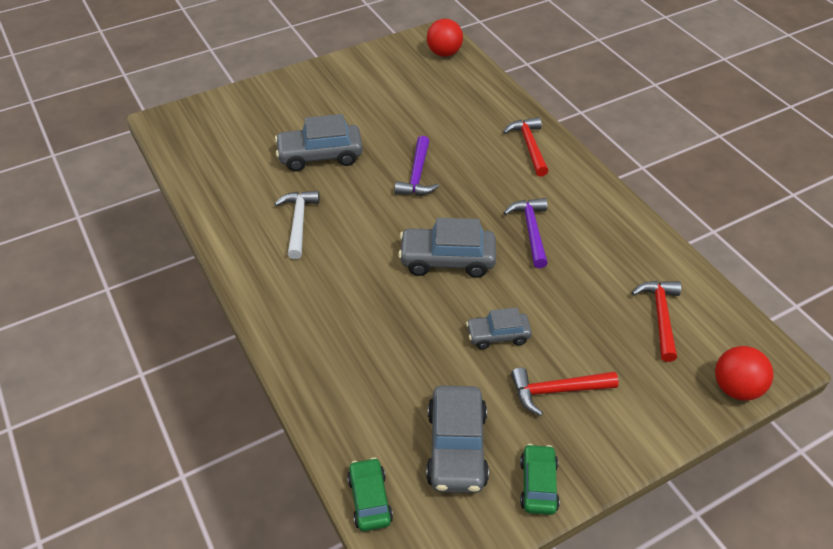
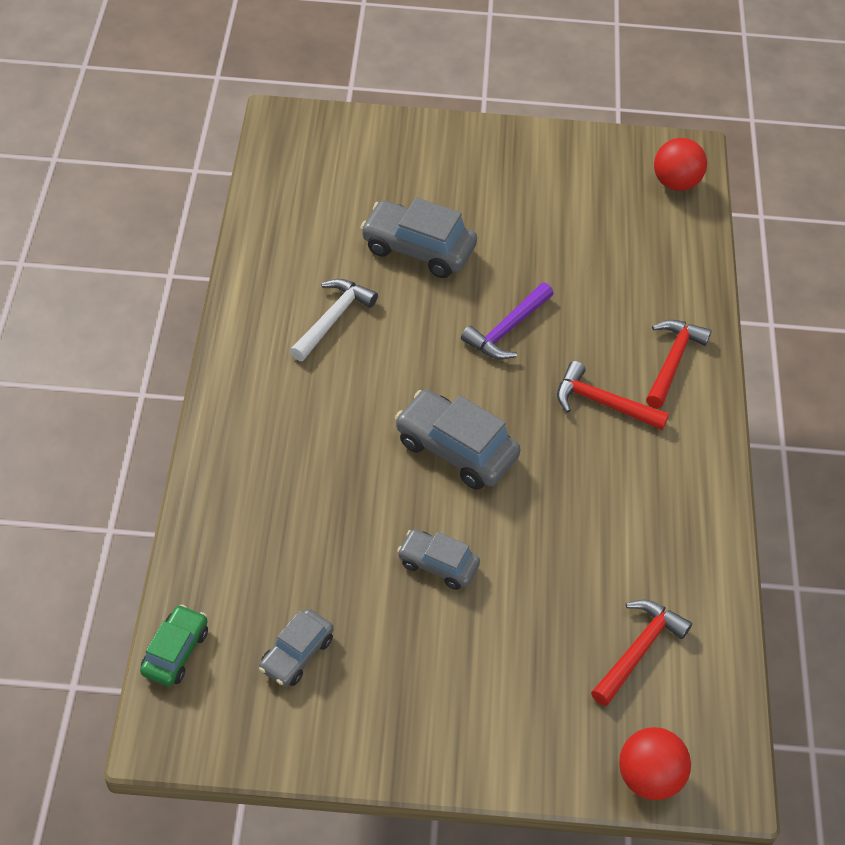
camera: 30 degrees right, 5 degrees up
(456, 448) = (296, 654): grey car -> grey car, size x0.61
(531, 231) = (580, 467): purple hammer -> none
(538, 484) = (345, 740): green car -> none
(556, 391) = (448, 660): red hammer -> red hammer (602, 403)

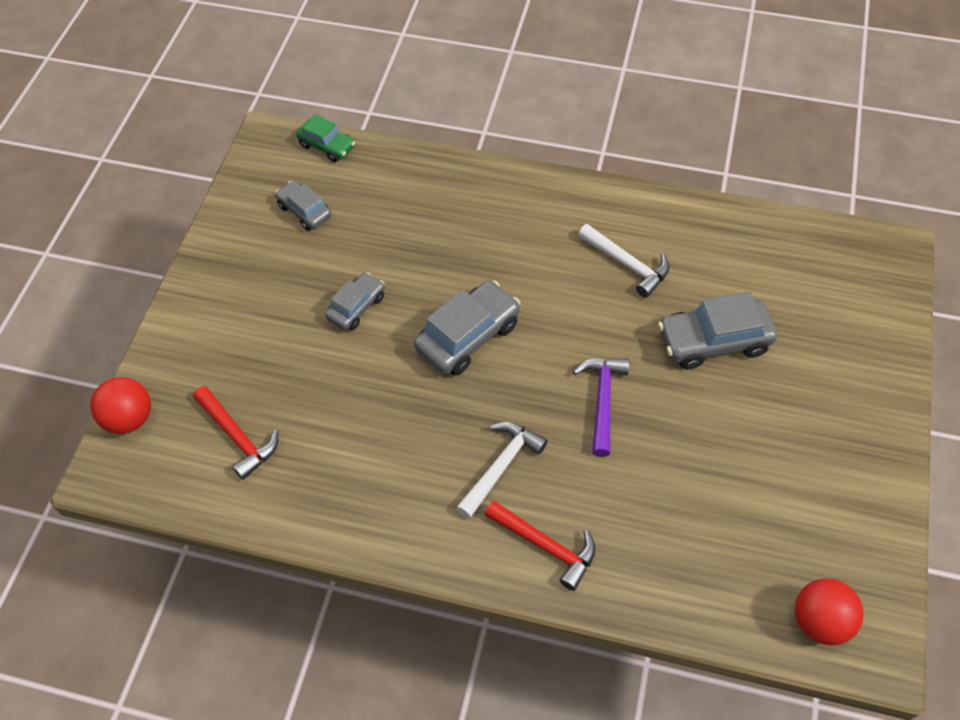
camera: 105 degrees right, 5 degrees up
(418, 249) = (713, 341): grey car -> grey car turned 135 degrees counterclockwise
(507, 330) = (602, 400): purple hammer -> purple hammer turned 45 degrees clockwise
(602, 403) = (501, 466): red hammer -> white hammer

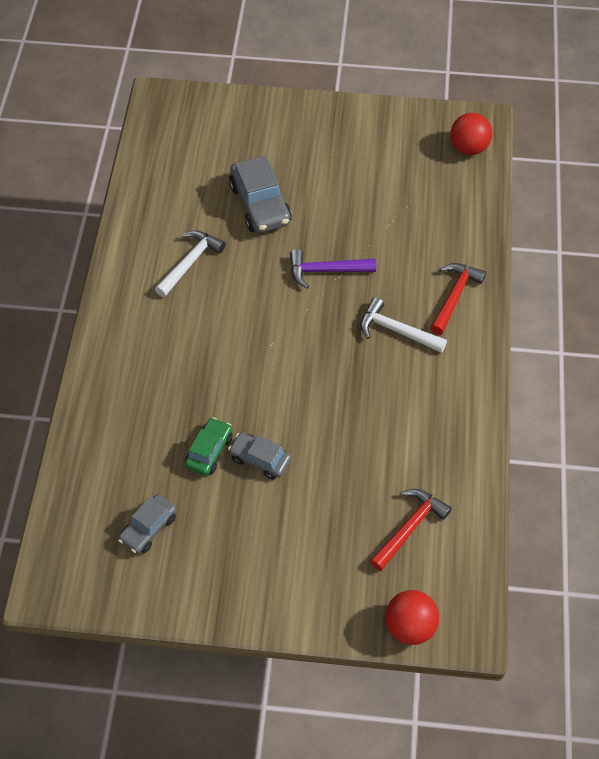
camera: 100 degrees left, 0 degrees up
(327, 146) = (58, 526): green car -> green car (209, 451)
(468, 337) = (279, 368): grey car -> none

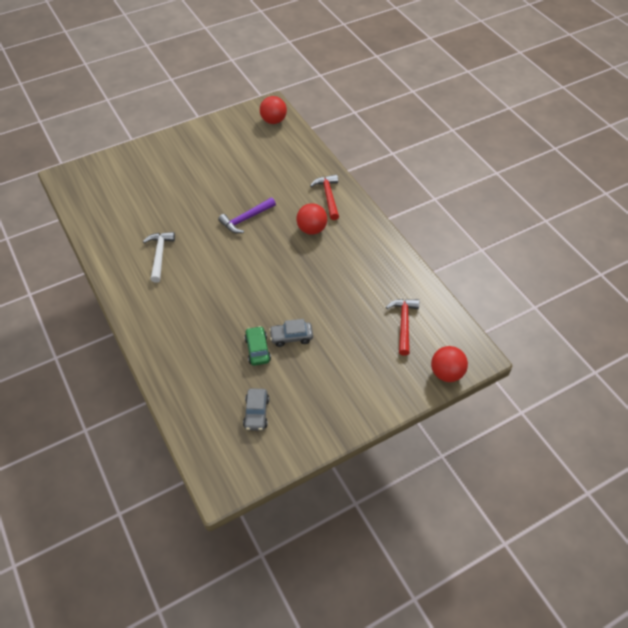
camera: 35 degrees left, 5 degrees down
(260, 204) = (177, 204): grey car -> none
(396, 331) = (311, 229): white hammer -> red ball

